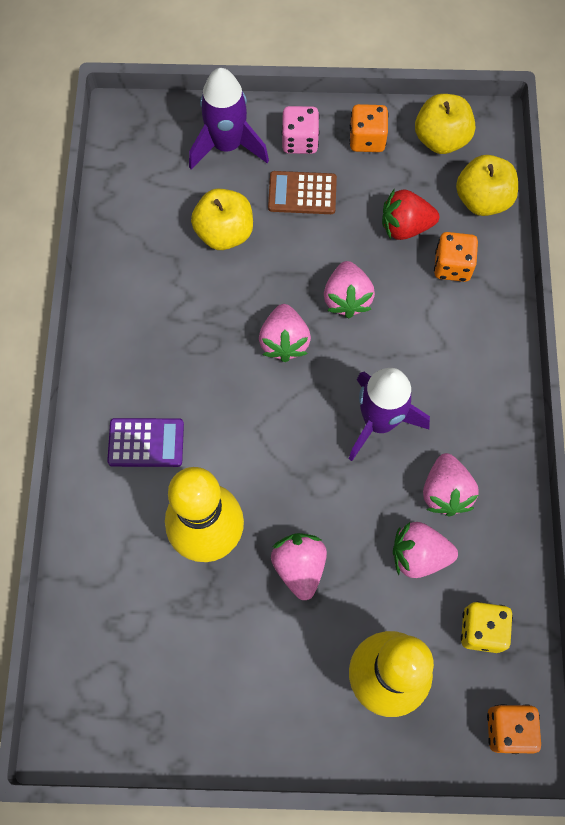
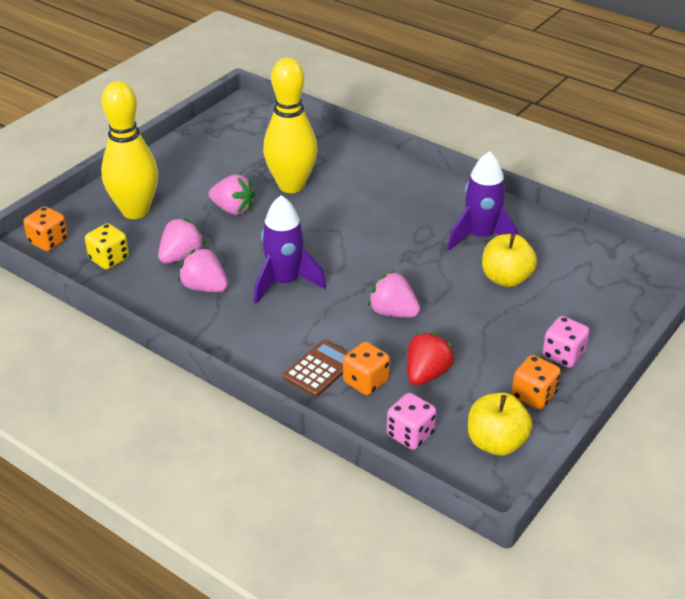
camera: 125 degrees right, 30 degrees down
(146, 442) = (376, 186): purple calculator -> none
(227, 146) = (590, 314): purple rocket -> purple rocket (480, 237)
(284, 341) = (388, 268): pink strawberry -> none
(302, 193) = (508, 333): brown calculator -> brown calculator (319, 369)
(482, 200) = (410, 434): yellow apple -> pink dice

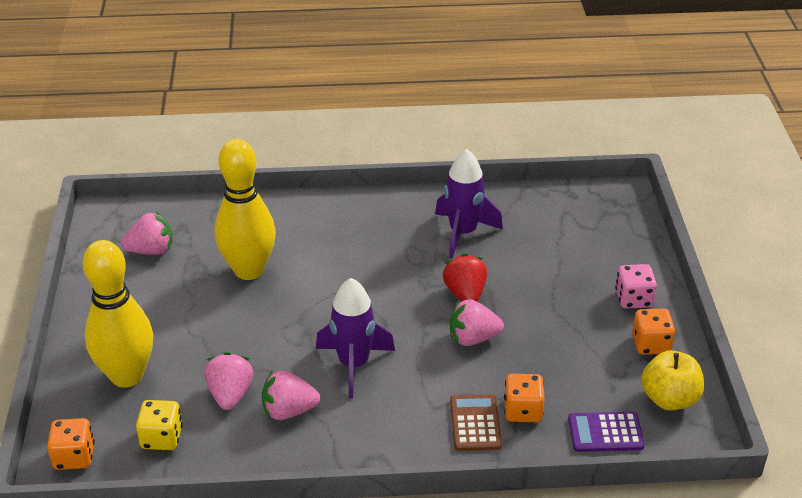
camera: 40 degrees left, 0 degrees up
(233, 209) = (222, 322): pink strawberry -> pink strawberry (151, 250)
(410, 434) = (605, 433): pink dice -> purple calculator
(426, 374) = (559, 375): red strawberry -> red strawberry (465, 294)
(506, 278) = (523, 259): yellow apple -> none

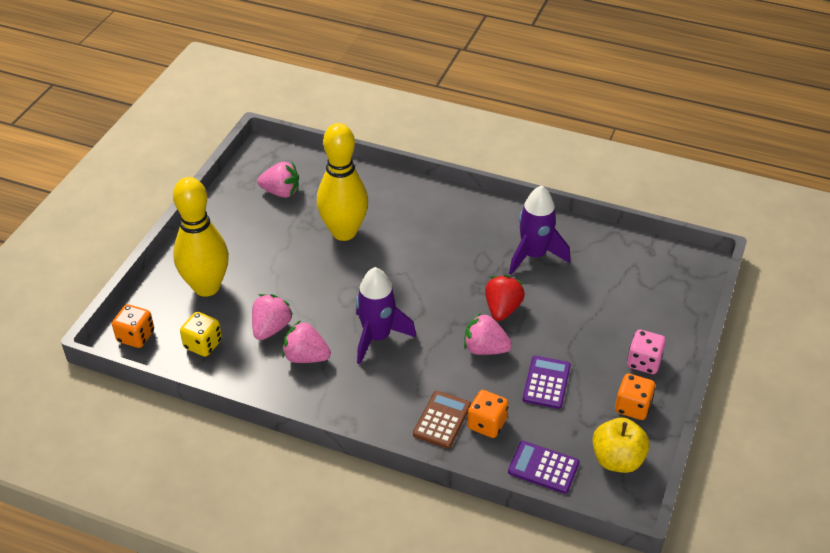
camera: 25 degrees right, 5 degrees up
(554, 350) = (546, 382): none -> purple calculator

